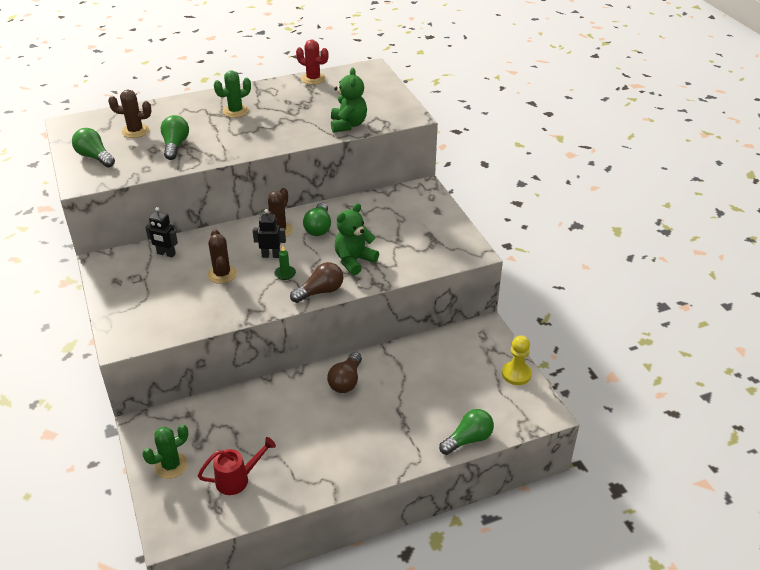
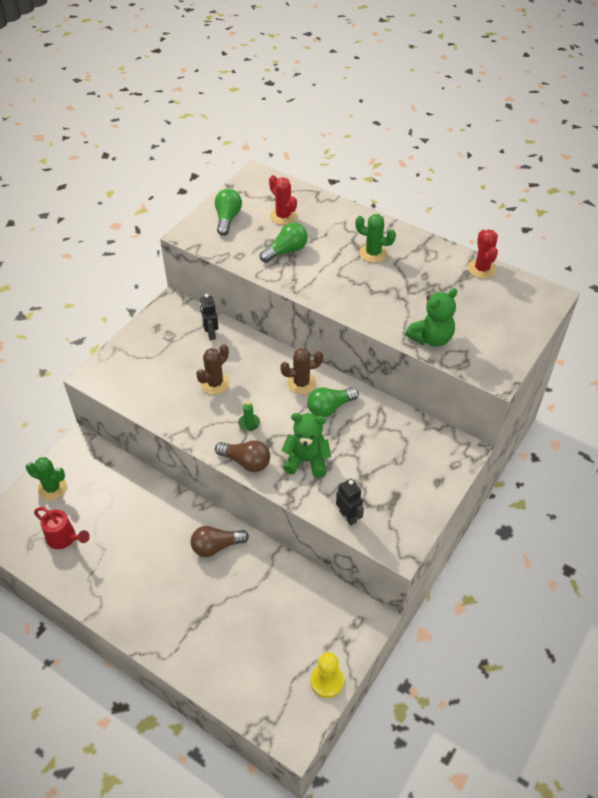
camera: 55 degrees right, 10 degrees up
(135, 131) = (283, 216): brown cactus -> red cactus
(271, 255) = (264, 399): black robot -> black robot (348, 516)
(468, 439) = (214, 684): green light bulb -> none

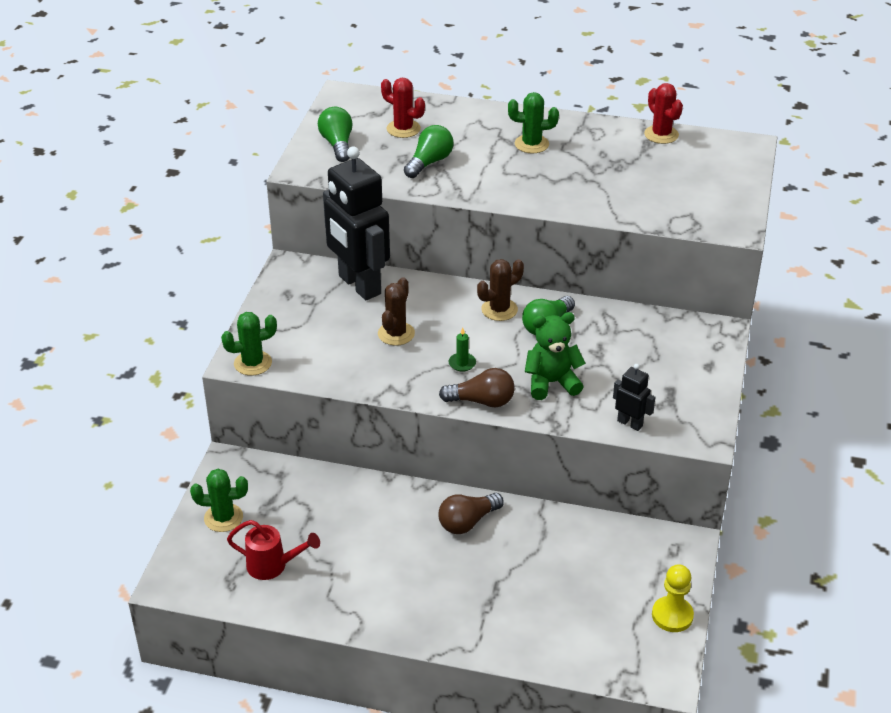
camera: 20 degrees left, 10 degrees down
(102, 380) = (253, 363): none -> green cactus
(210, 334) = (359, 285): black robot -> black robot, size x2.29
(431, 338) = (646, 211): green teddy bear -> none

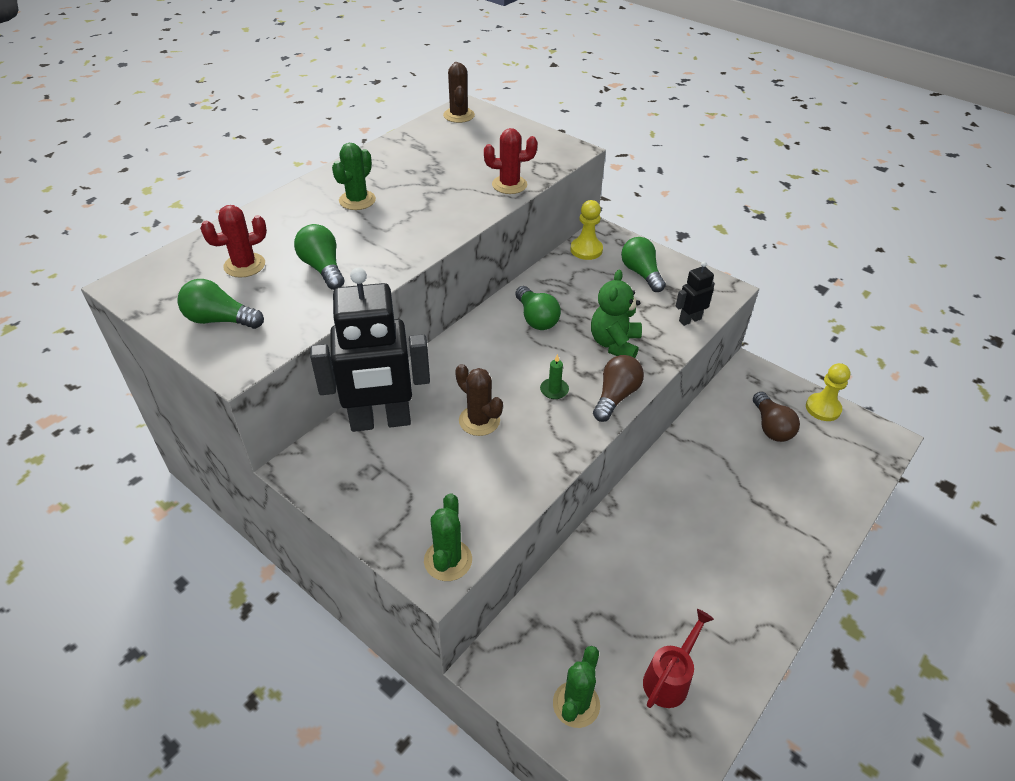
camera: 65 degrees left, 5 degrees up
(468, 522) = (672, 492): brown light bulb -> brown light bulb (771, 427)
(499, 309) = (493, 338): brown cactus -> brown cactus (459, 115)
(661, 135) = (412, 136): red cactus -> red cactus (509, 185)
(676, 373) = (641, 273): none -> green light bulb
(680, 327) = (586, 250): none -> yellow pawn

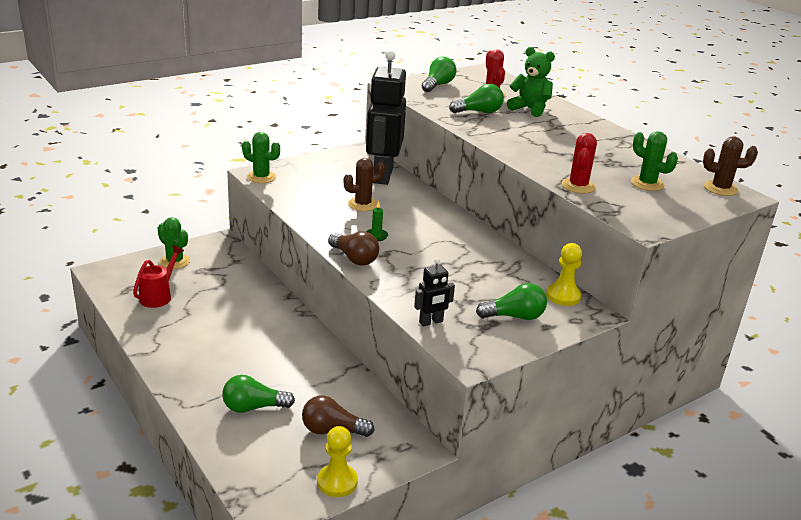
camera: 105 degrees right, 15 degrees down
(357, 200) = (565, 131): green cactus -> green cactus (647, 184)
(536, 318) = (465, 247): green light bulb -> green light bulb (253, 407)
(614, 344) = (415, 274): green teddy bear -> green teddy bear (529, 109)
(669, 679) = (158, 296): red watering can -> red watering can turned 120 degrees counterclockwise
(689, 320) = (431, 322): black robot -> black robot turned 75 degrees clockwise

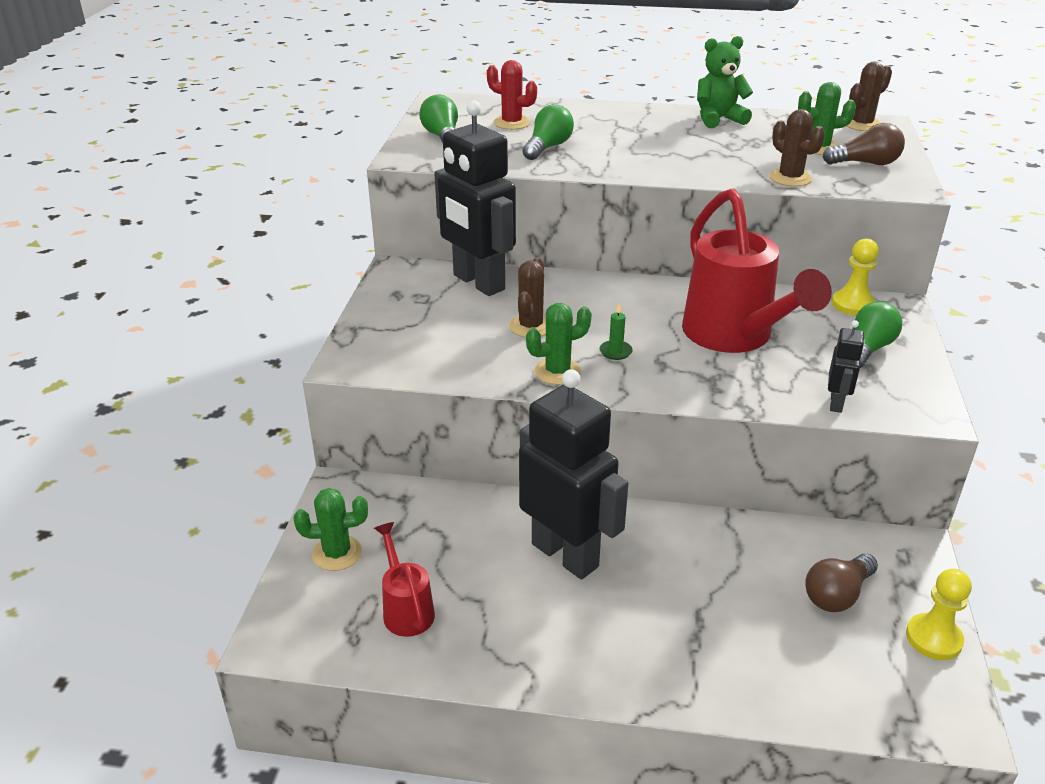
camera: 45 degrees left, 5 degrees up
(252, 324) = (565, 555): none -> black robot
(253, 407) = (742, 639): green light bulb -> none
(261, 177) = (364, 364): green cactus -> green cactus (557, 372)
(354, 258) = (650, 389): brown light bulb -> brown light bulb (865, 163)
(452, 266) = (734, 337): none -> red watering can
(529, 109) = (578, 122): green teddy bear -> green teddy bear (718, 119)
(578, 186) = (790, 178): red cactus -> brown cactus

